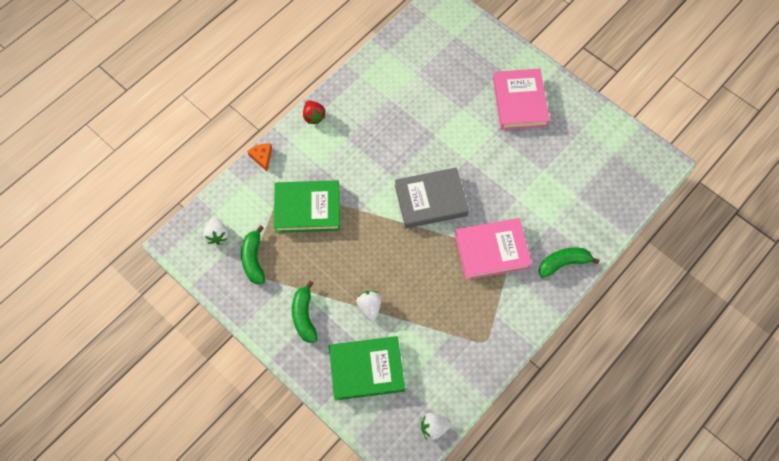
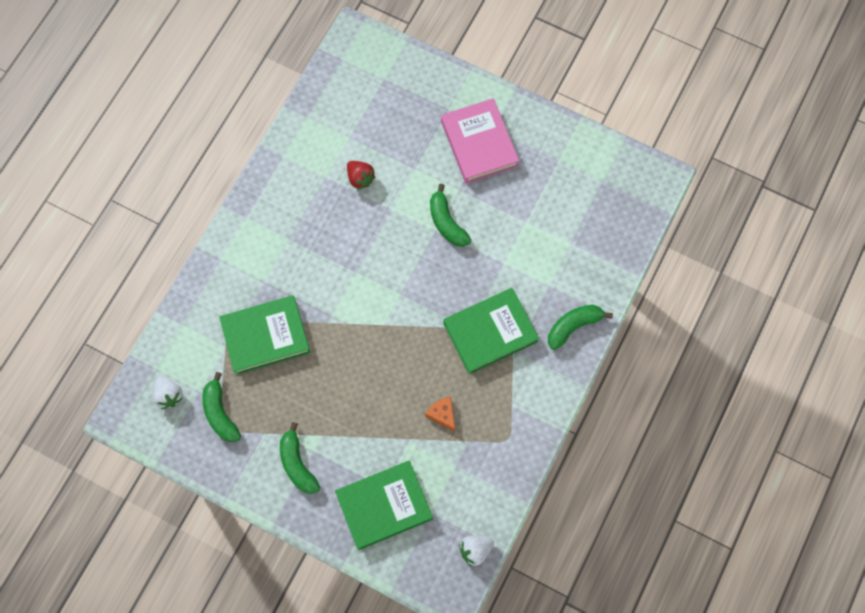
camera: 15 degrees left, 5 degrees up
(262, 157) = (194, 287): orange cheese -> orange cheese (442, 414)
(314, 117) = (241, 222): red strawberry -> red strawberry (360, 178)
(369, 307) = (368, 434): white strawberry -> none
(431, 200) = (406, 290): grey book -> none
(478, 156) = (447, 222): none -> green banana
(491, 251) = (490, 332): pink book -> green book

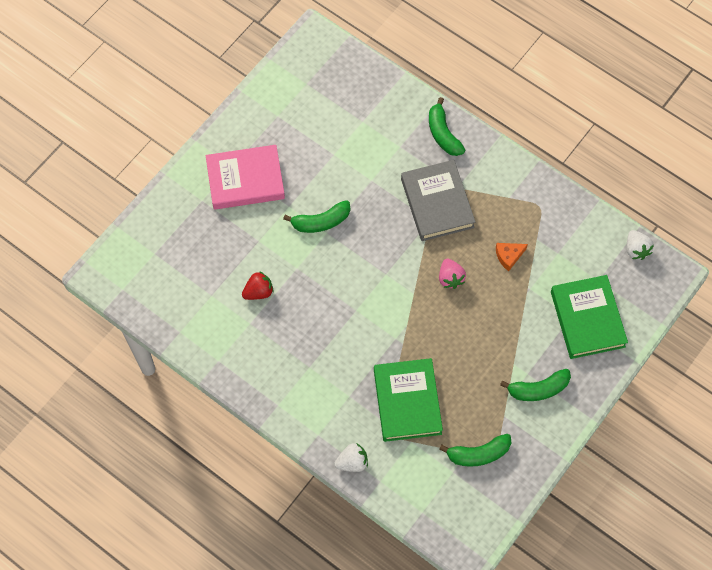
camera: 80 degrees left, 5 degrees down
(169, 395) = (453, 501): white strawberry -> white strawberry (352, 462)
(406, 358) = (450, 278): none -> pink strawberry
(490, 332) = (437, 203): green book -> grey book

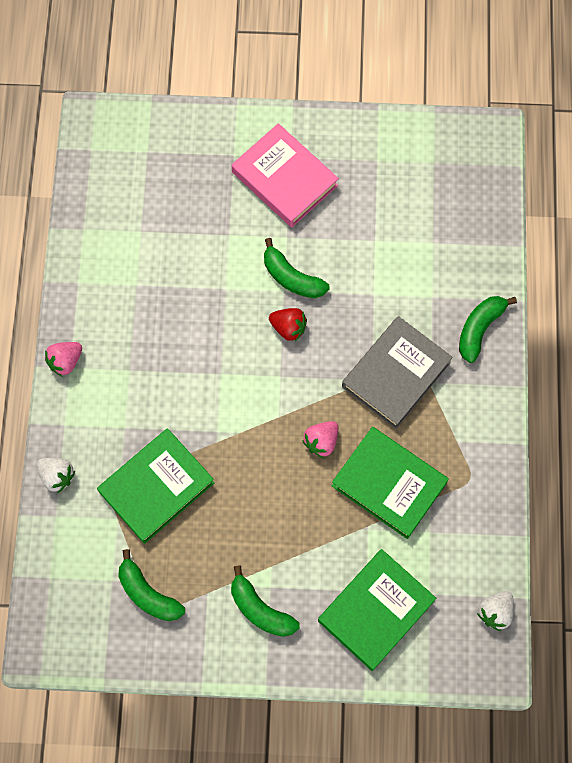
camera: 55 degrees right, 5 degrees up
(258, 292) = (175, 271): red strawberry -> red strawberry (288, 328)
(271, 405) = (65, 361): none -> pink strawberry
(508, 256) = (389, 484): orange cheese -> green book

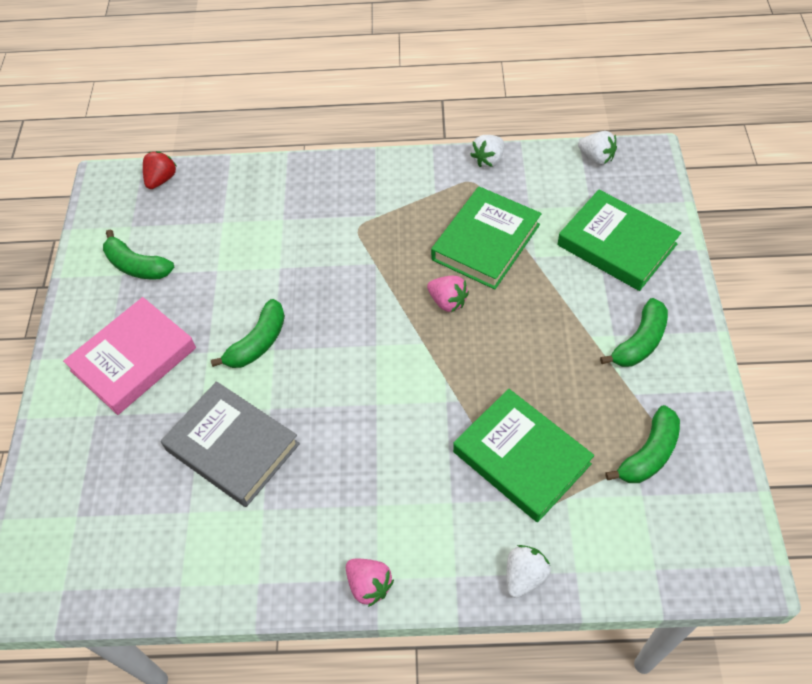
camera: 90 degrees left, 15 degrees down
(288, 328) = (318, 341): red strawberry -> red strawberry (161, 179)
(396, 374) = (368, 243): grey book -> grey book (232, 447)
(479, 329) = (317, 181): green banana -> green banana (137, 266)
(498, 499) = (488, 160): none -> white strawberry

